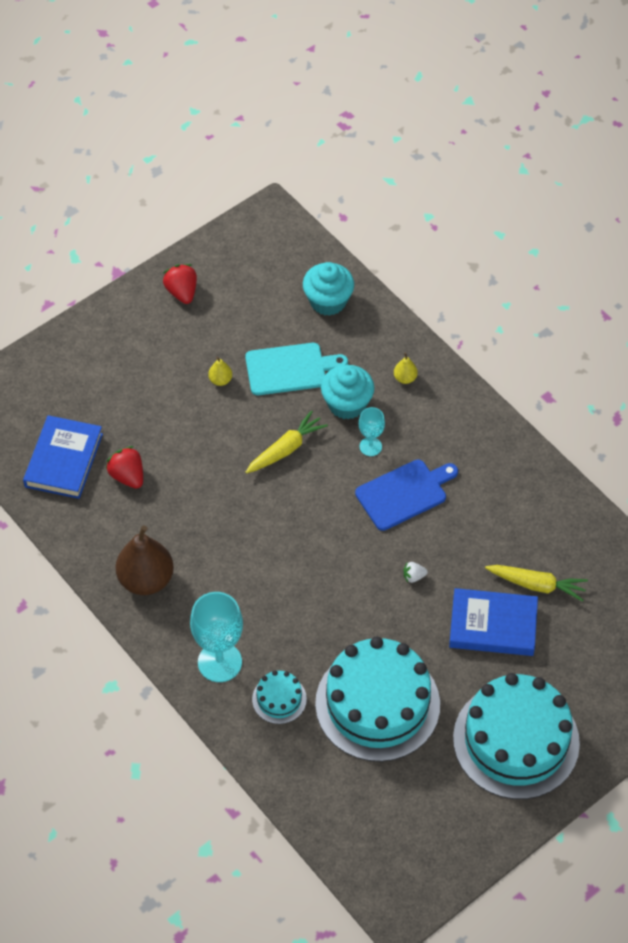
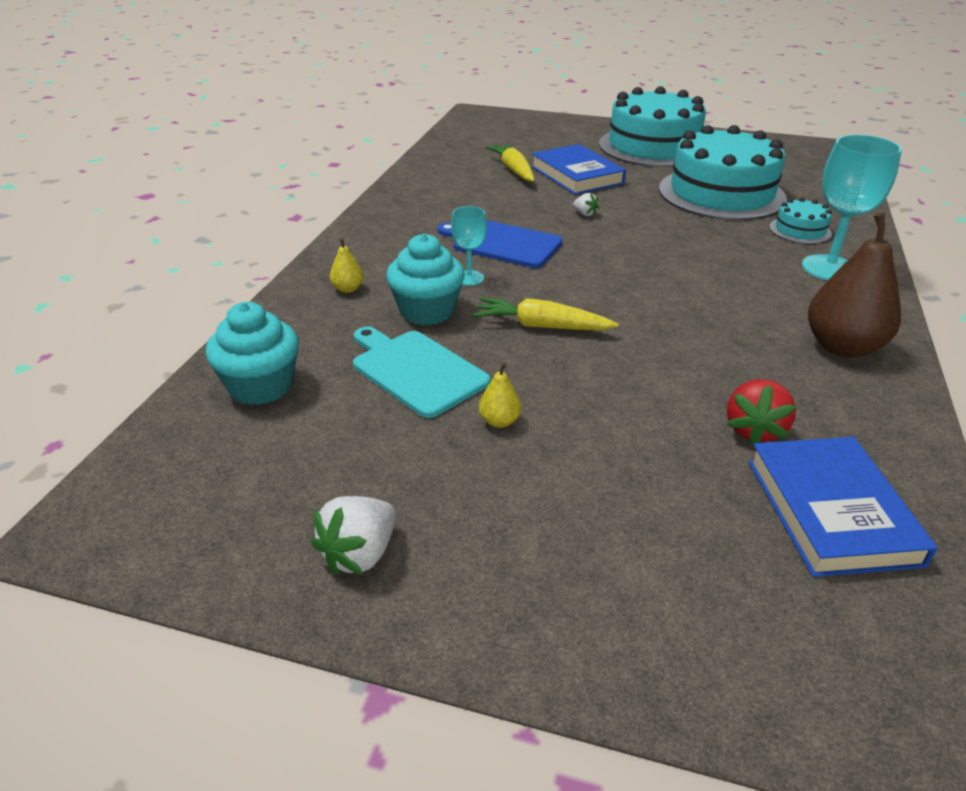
camera: 125 degrees left, 20 degrees down
(63, 460) = (831, 511): blue book -> blue book turned 75 degrees counterclockwise
(182, 292) = (360, 554): red strawberry -> white strawberry

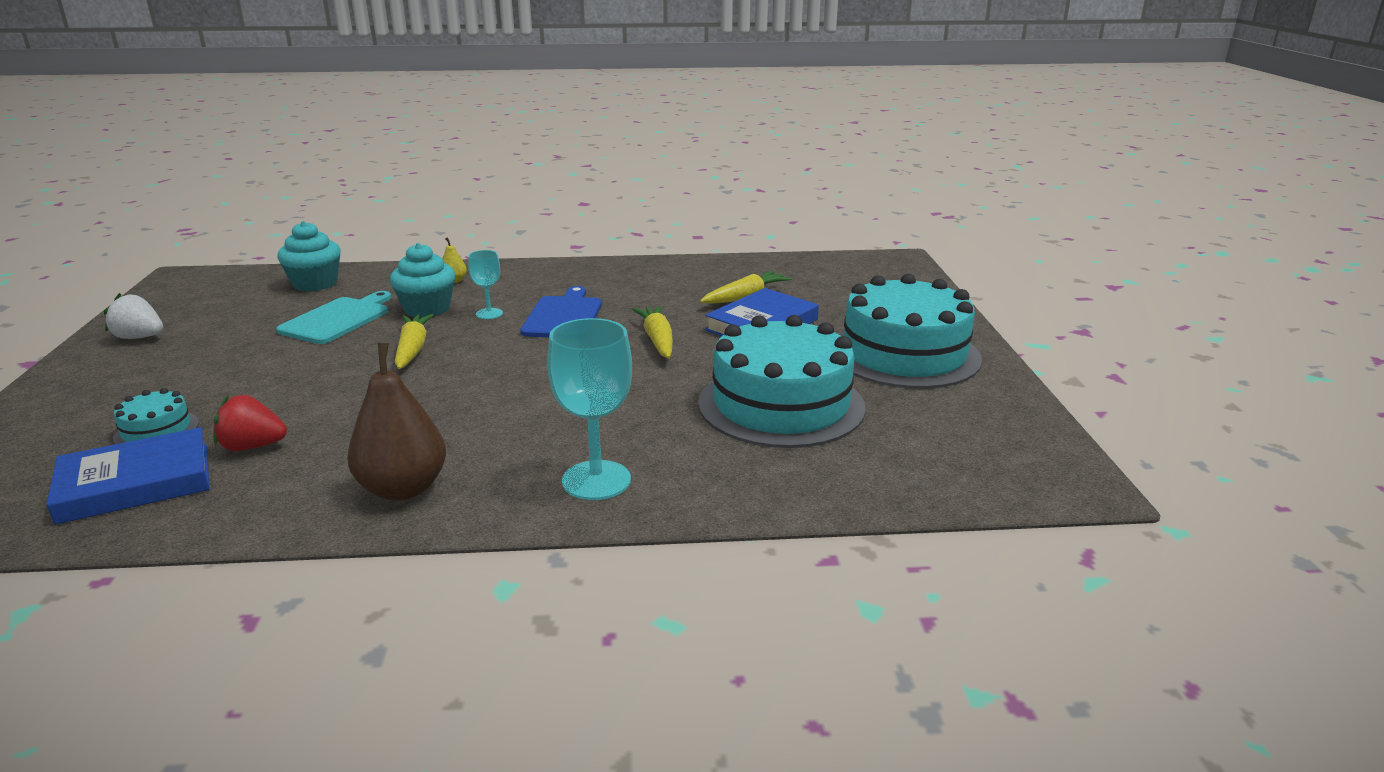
camera: 70 degrees right, 10 degrees down
(499, 421) = (271, 353): yellow pear -> none
(585, 214) = (657, 340): white strawberry -> yellow carrot
(800, 230) = (701, 459): turquoise cake -> turquoise cake (156, 430)

